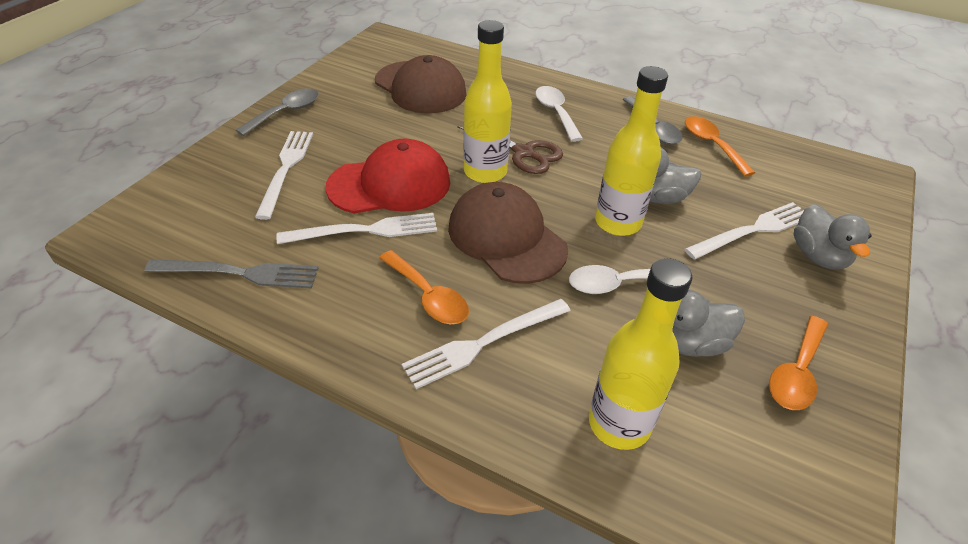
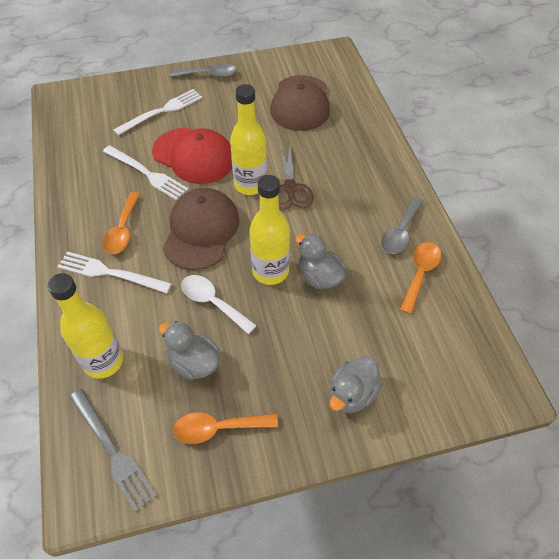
camera: 50 degrees right, 10 degrees up
(238, 273) = (72, 155): grey fork -> grey fork (112, 450)
(556, 112) = (354, 176): white spoon -> none
(752, 231) = (340, 344): white fork -> none

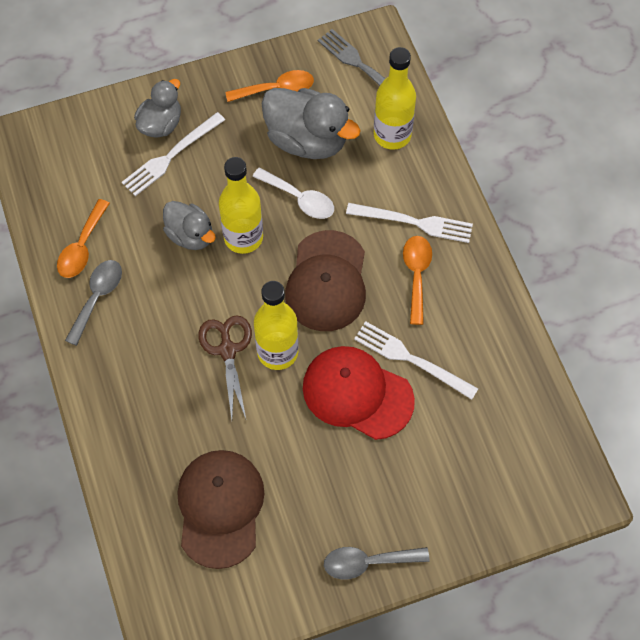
camera: 175 degrees right, 10 degrees up
(161, 111) = (420, 473): white fork -> white fork (171, 156)
(194, 363) = (307, 140): grey duck -> grey duck, size x1.64

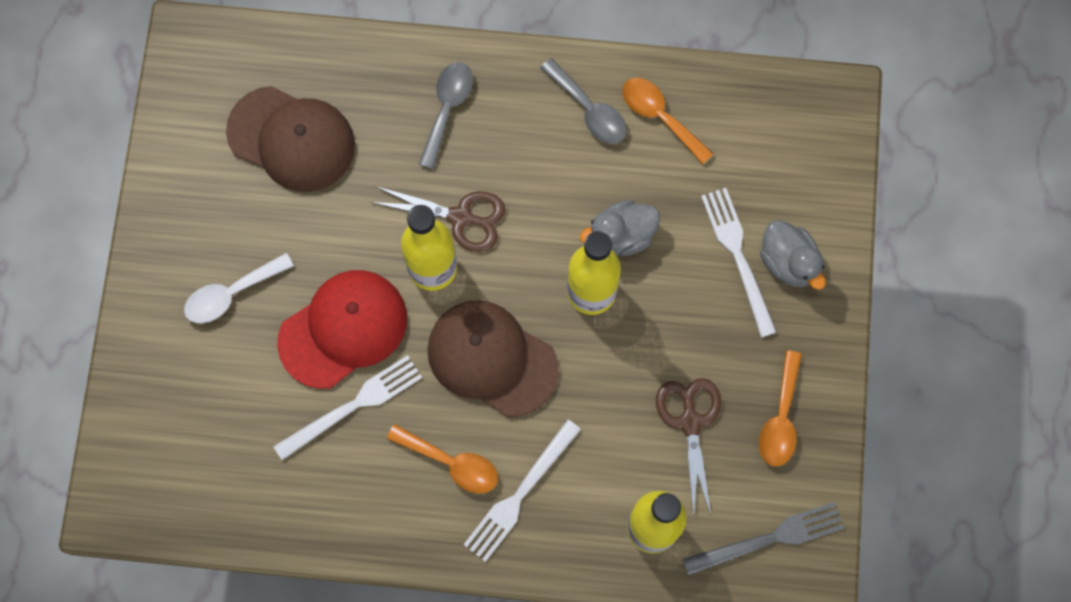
camera: 115 degrees right, 10 degrees up
(300, 199) = (613, 377): white spoon -> white spoon (231, 294)
(307, 140) = (690, 422): grey duck -> brown scissors
(367, 562) = (162, 255): grey spoon -> grey spoon (447, 108)

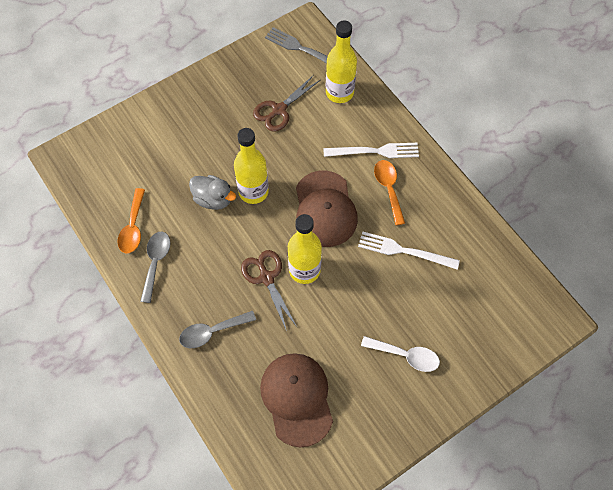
camera: 130 degrees left, 10 degrees down
(343, 329) = (372, 286): red cap -> none
(738, 257) = (181, 144): white fork -> none
(780, 419) = (245, 78): orange spoon -> none
(788, 262) = (166, 123): grey duck -> none

